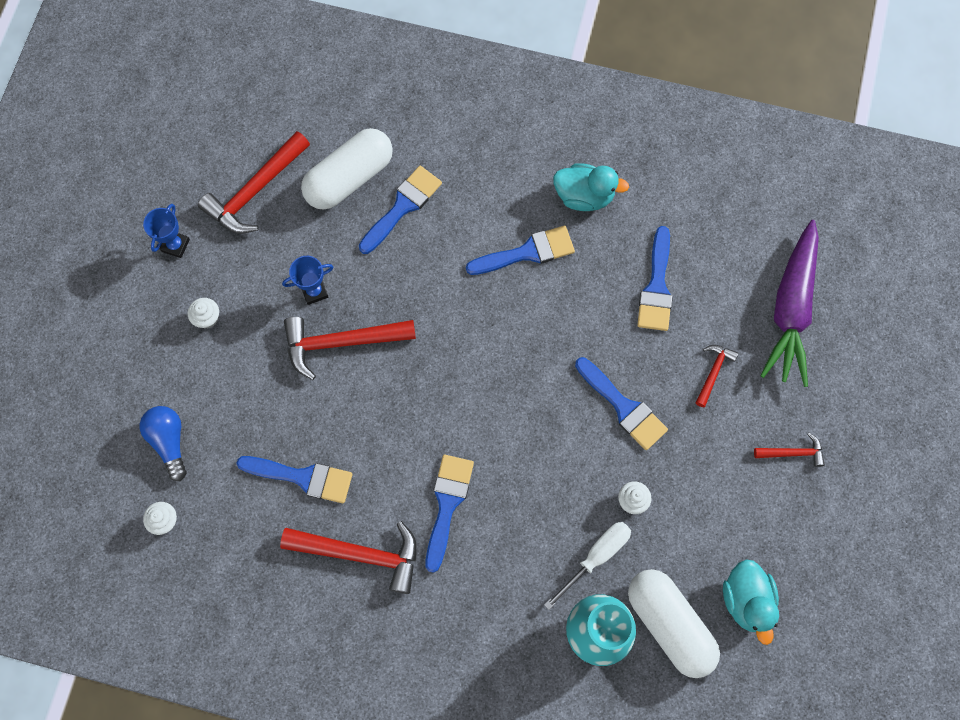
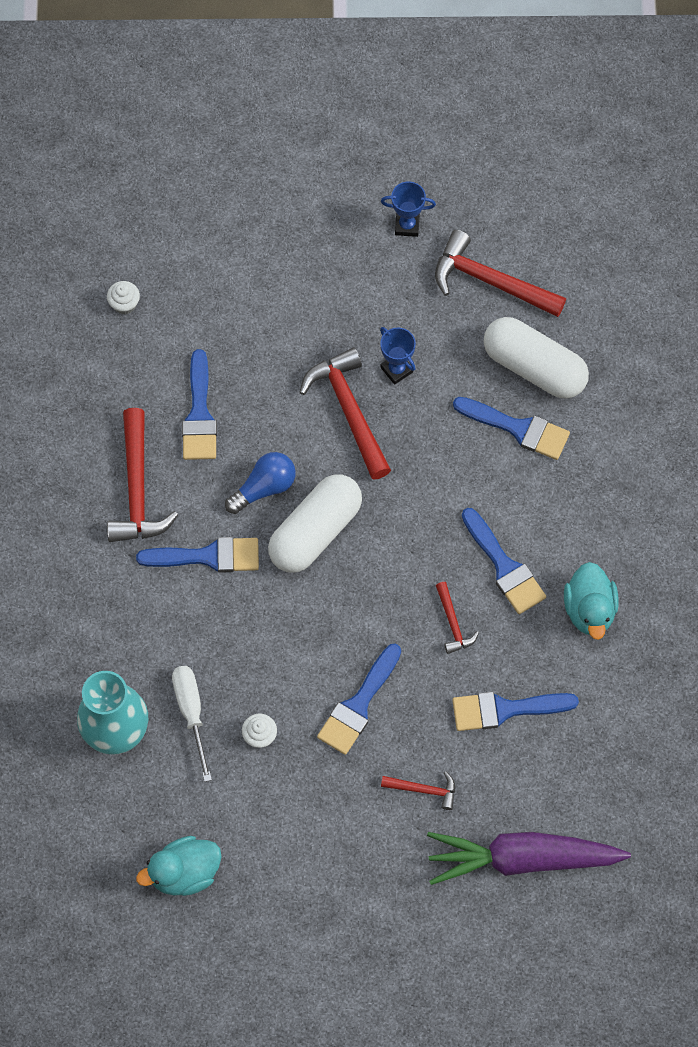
camera: 75 degrees right, 5 degrees down
(169, 441) = (202, 284): blue light bulb -> blue light bulb (264, 488)
(207, 318) = (338, 279): white cupcake -> none
(596, 557) = (191, 713): white screwdriver -> white screwdriver turned 135 degrees counterclockwise
(669, 624) = (141, 800): white capsule -> white capsule (315, 532)
(792, 453) = (356, 891): red hammer -> red hammer (453, 623)

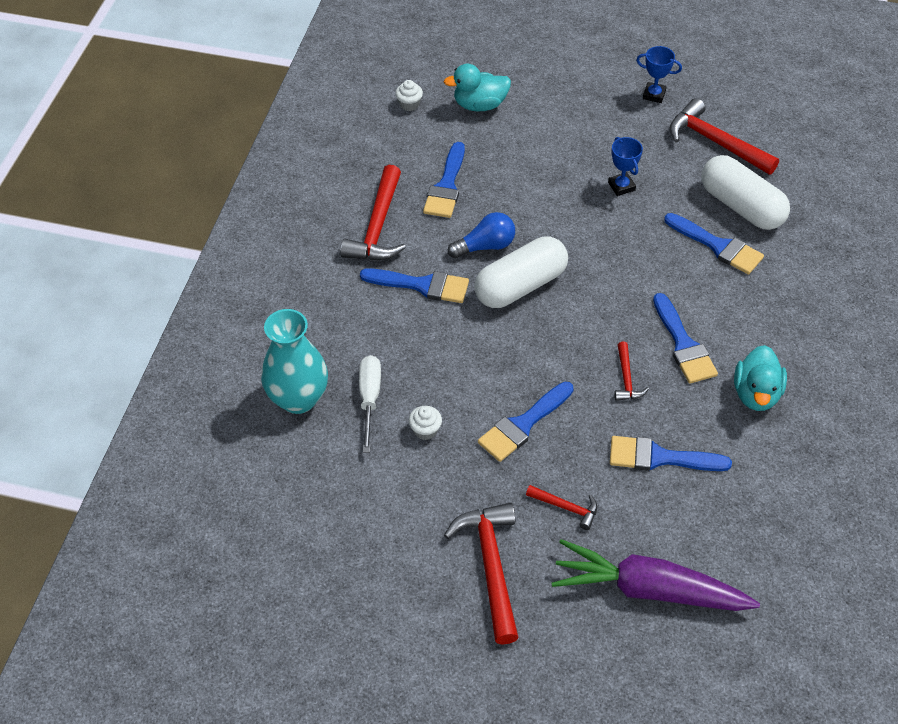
camera: 15 degrees right, 15 degrees down
(184, 873) = (321, 528): turquoise duck -> turquoise duck (480, 105)
(349, 411) = (573, 207): red hammer -> red hammer (491, 566)

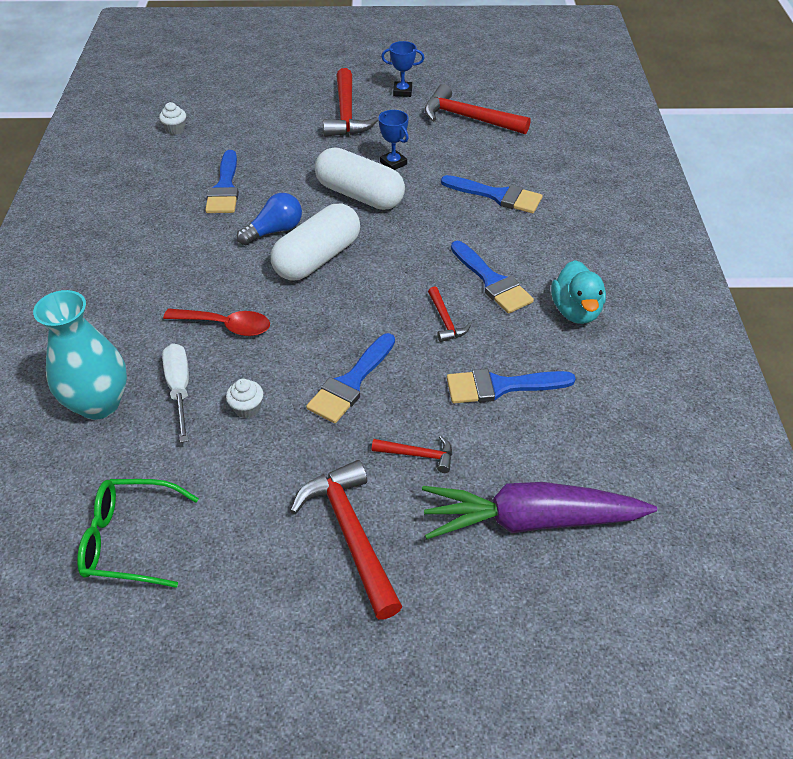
camera: 15 degrees left, 5 degrees down
(308, 529) = (129, 539): none -> green glasses
(378, 226) = (161, 231): red hammer -> red hammer (346, 114)
(421, 342) = (226, 326): none -> red spoon
(422, 285) = (217, 274): blue brush -> none
(480, 105) = (243, 120): turquoise duck -> none
(741, 206) = (507, 162): white capsule -> white capsule (359, 195)

